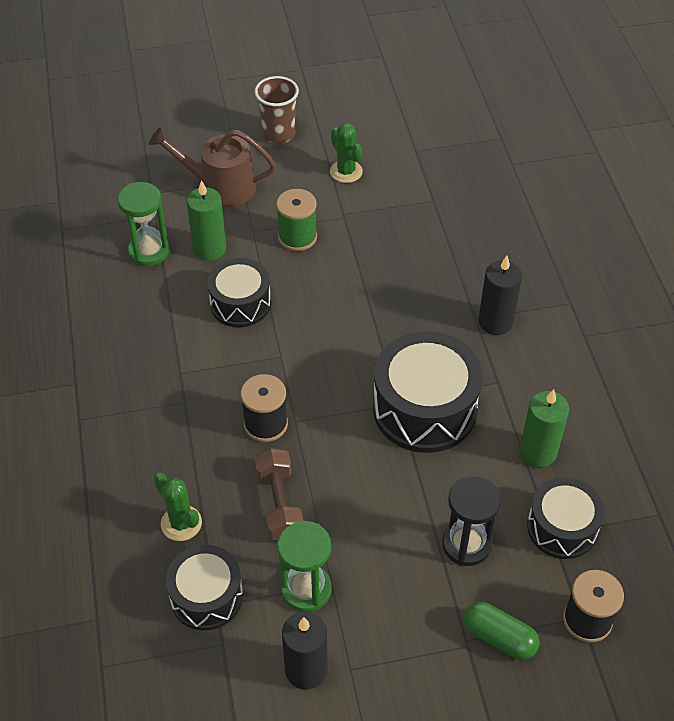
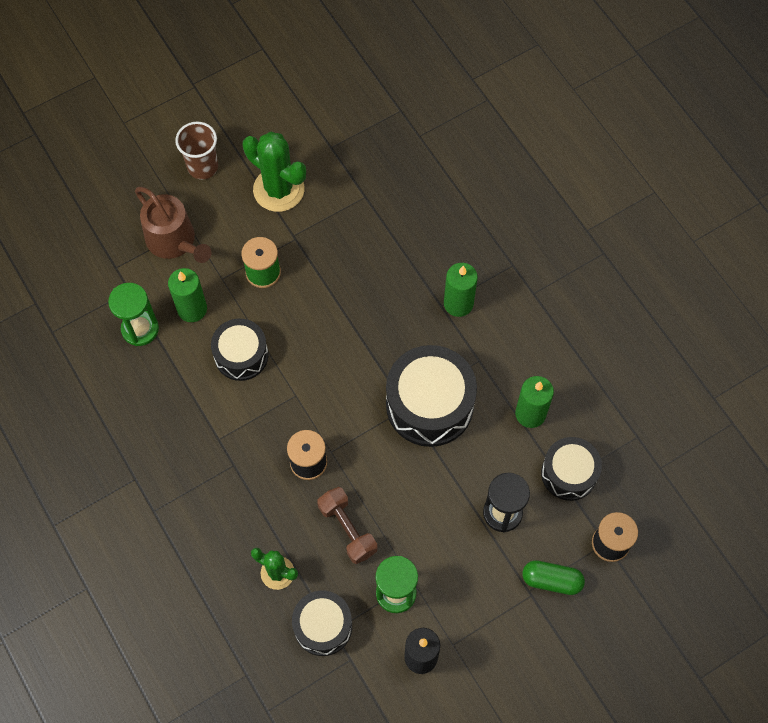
camera: 20 degrees left, 15 degrees up
(220, 187) = (174, 241): brown watering can -> brown watering can turned 120 degrees counterclockwise
(346, 171) = (278, 189): green cactus -> green cactus, size x1.70
(495, 322) = (458, 303): black candle -> green candle

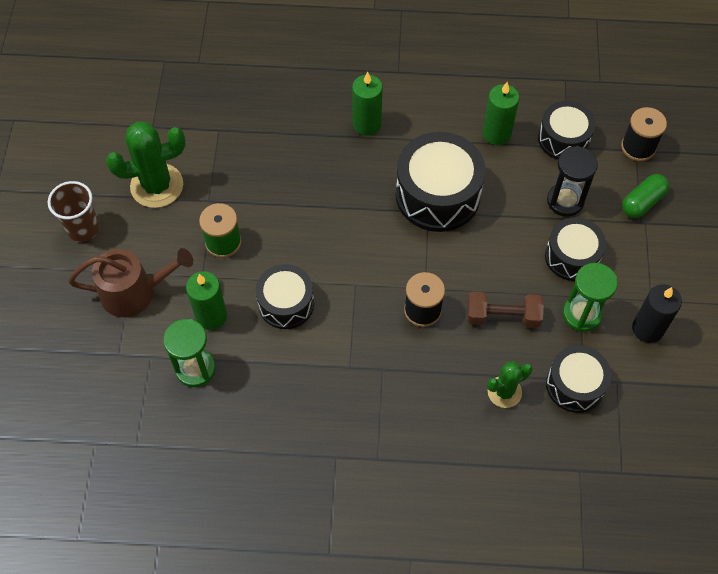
camera: 55 degrees left, 5 degrees down
(448, 552) = (572, 256): none -> black drum

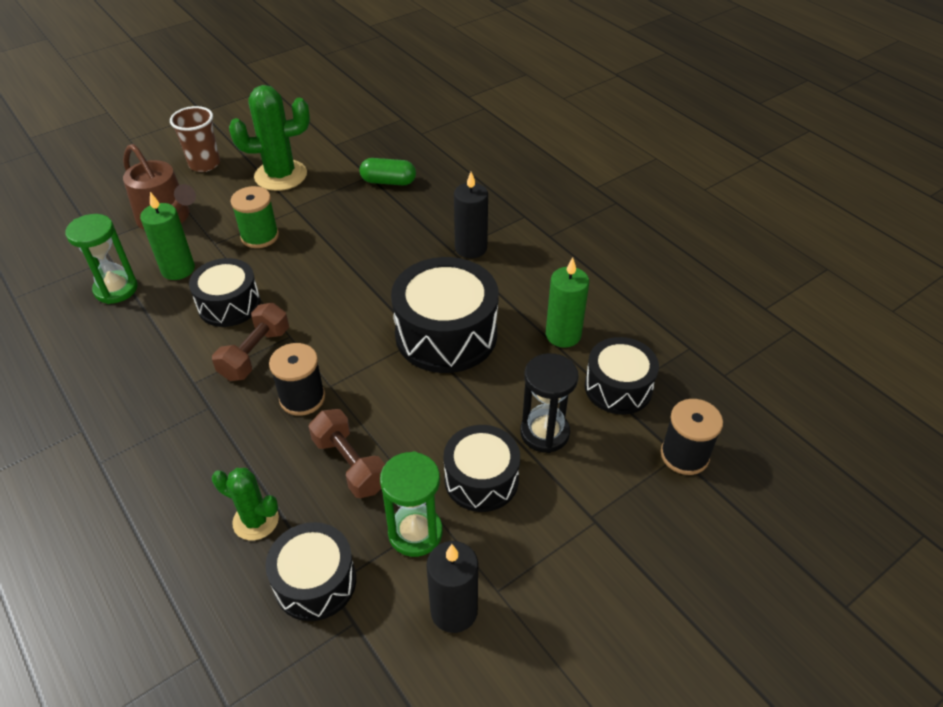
camera: 50 degrees right, 15 degrees down
(157, 186) = (281, 175): green cactus -> green cactus turned 45 degrees counterclockwise
(354, 315) = (255, 353): none -> brown dumbbell
(366, 124) = (471, 248): green candle -> black candle
(642, 202) = (619, 502): green capsule -> green capsule (388, 181)

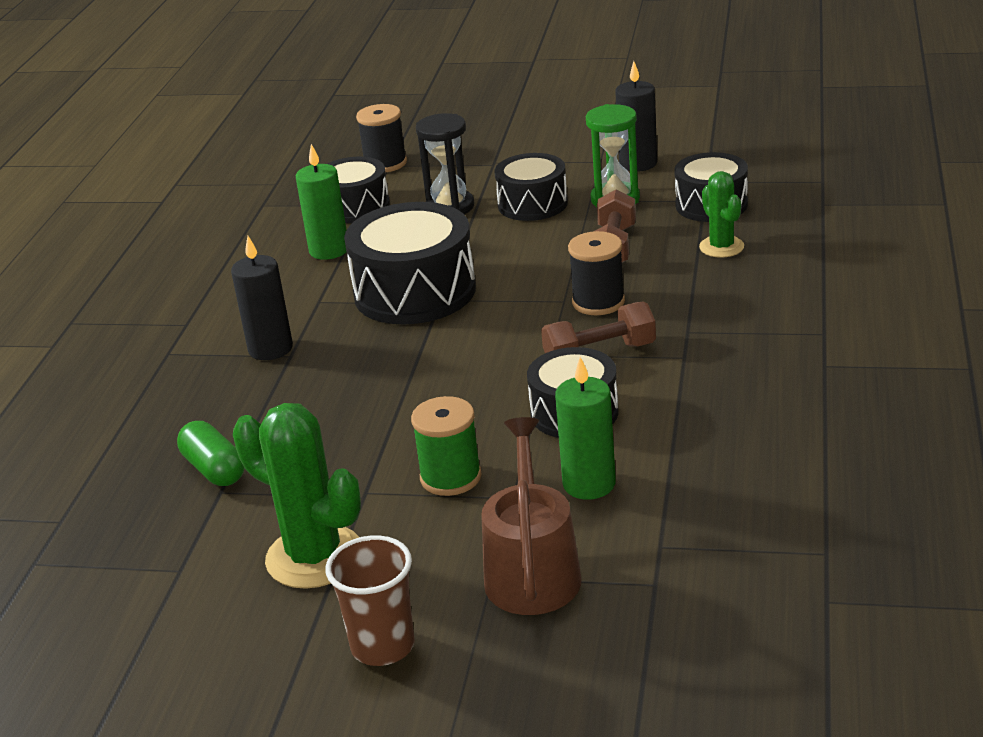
camera: 130 degrees left, 15 degrees down
(116, 289) = (685, 496): green hourglass -> none

